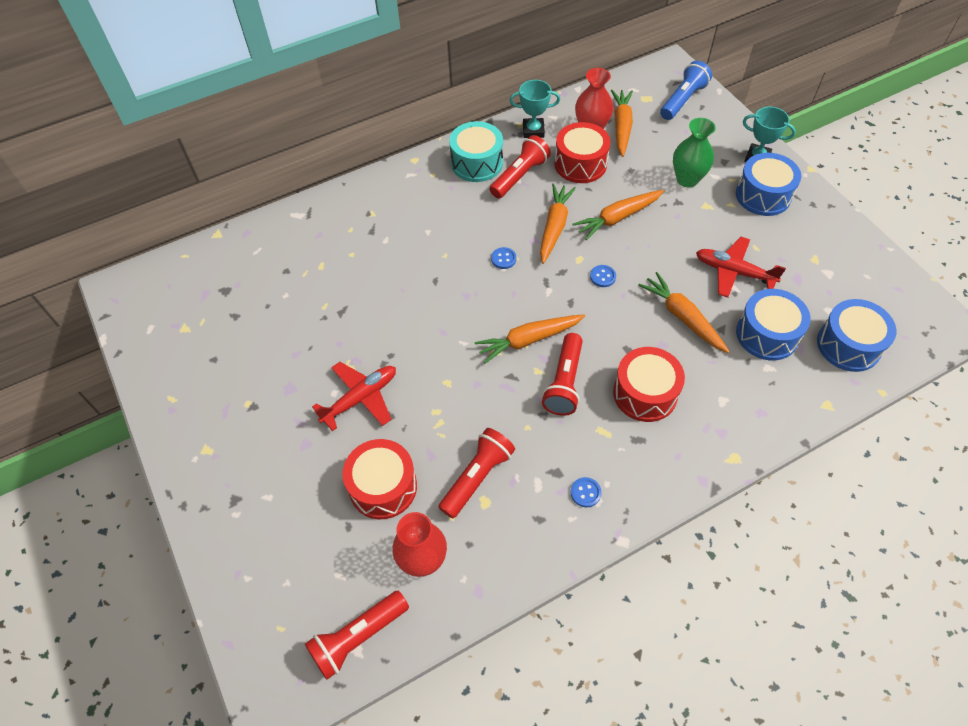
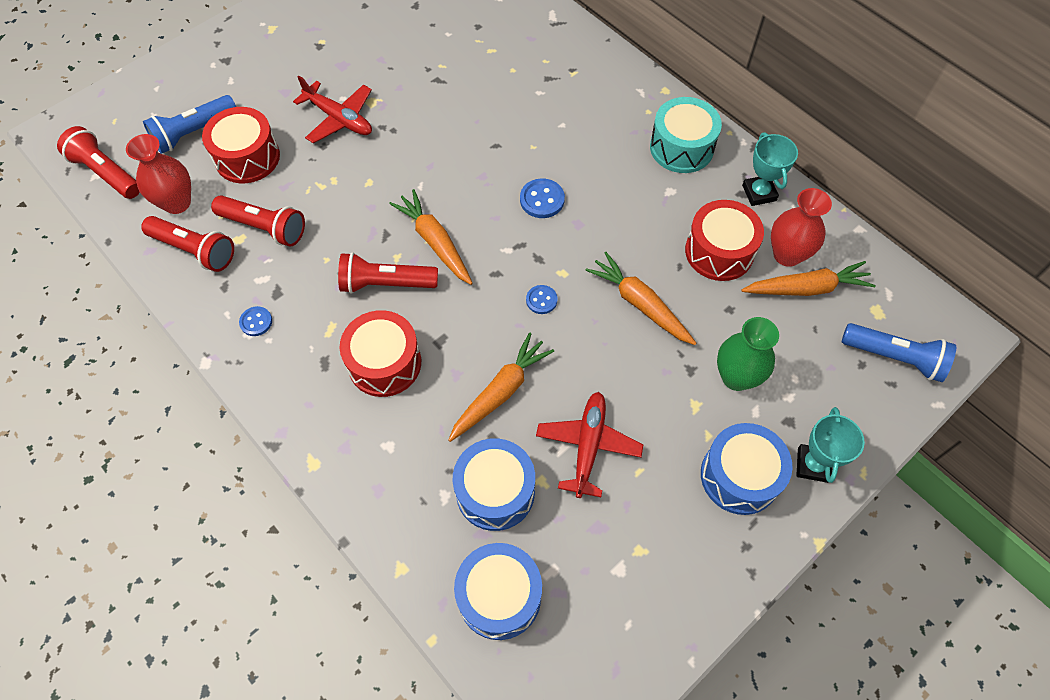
camera: 75 degrees right, 5 degrees up
(330, 539) = (193, 132): none -> blue flashlight
(503, 259) = (542, 200): blue button -> blue button, size x1.52
(520, 176) = (675, 193): red flashlight -> red flashlight (194, 250)
(554, 227) = (605, 240): orange carrot -> none

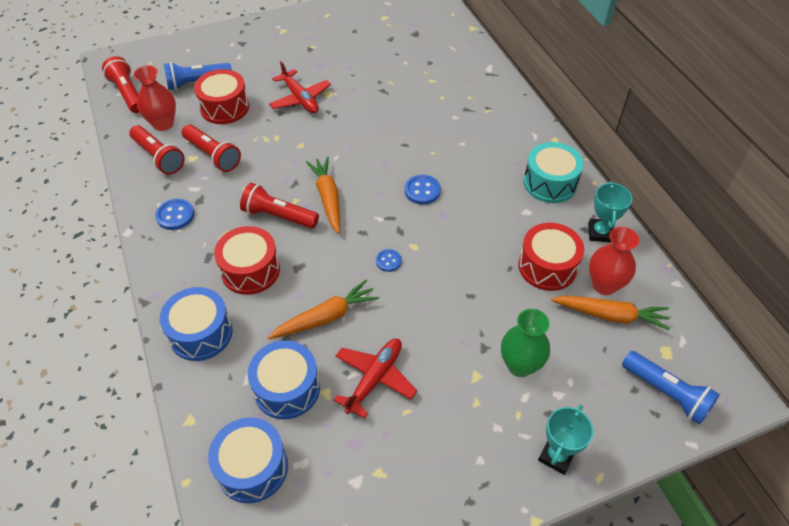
camera: 20 degrees right, 10 degrees down
(256, 322) = (175, 215): blue button -> blue button, size x1.52
(639, 304) = (464, 286): orange carrot -> none
(739, 476) = (488, 443): blue drum -> blue drum (201, 333)

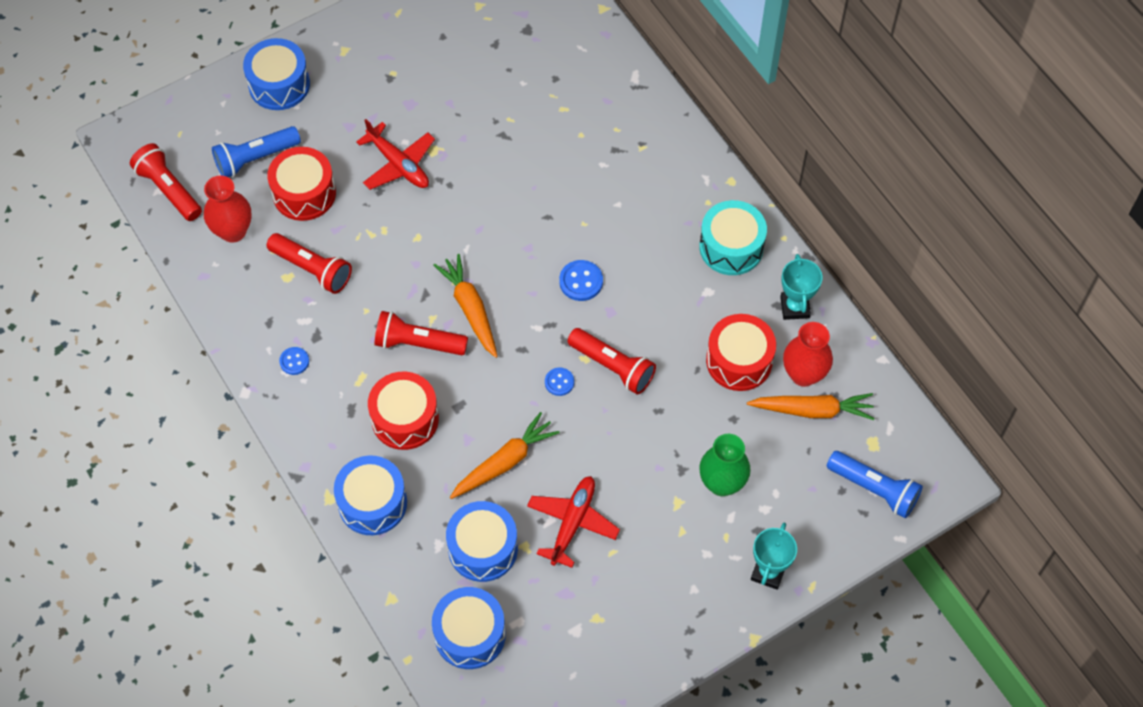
camera: 10 degrees left, 10 degrees up
(158, 157) = (245, 282): red flashlight -> red flashlight (612, 367)
(175, 215) = (294, 361): blue button -> blue button, size x0.66
(230, 44) = (279, 84): none -> blue drum

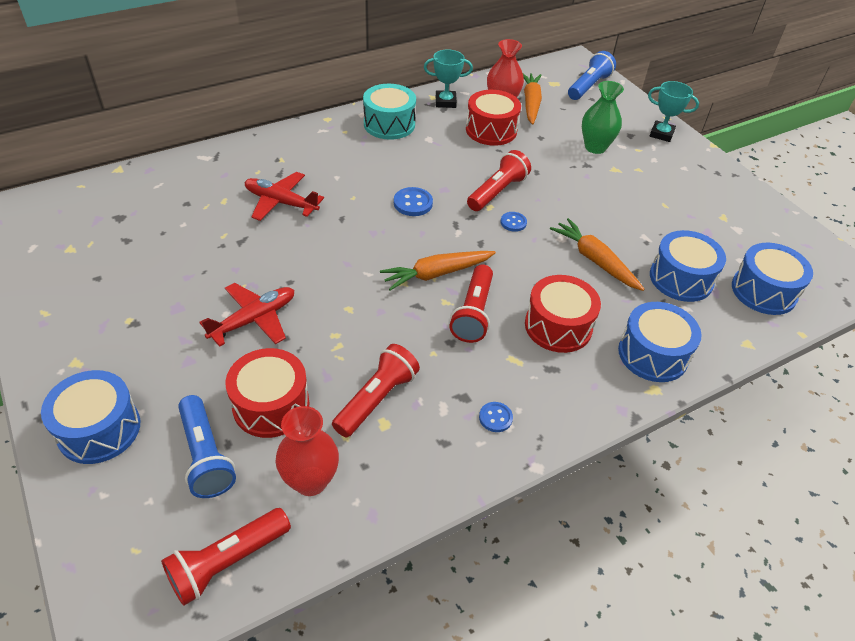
camera: 90 degrees left, 15 degrees down
(572, 522) = (644, 224): red plane -> red plane (281, 202)

